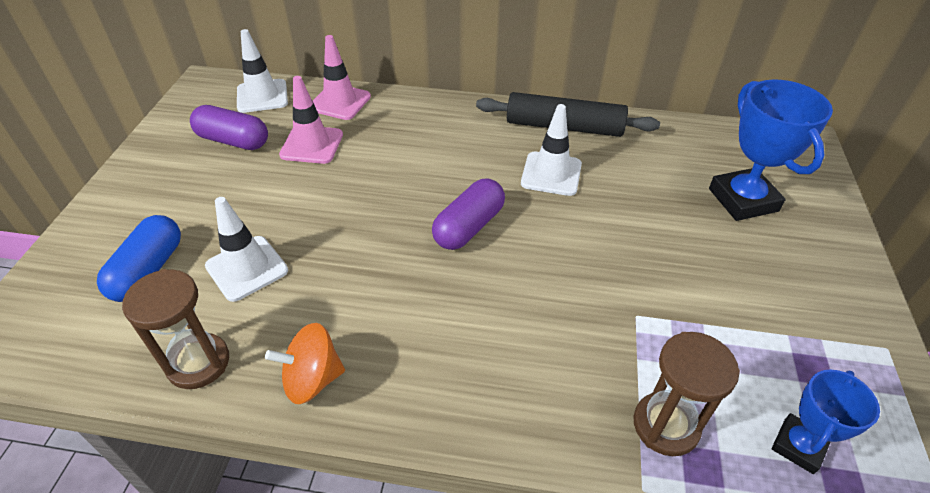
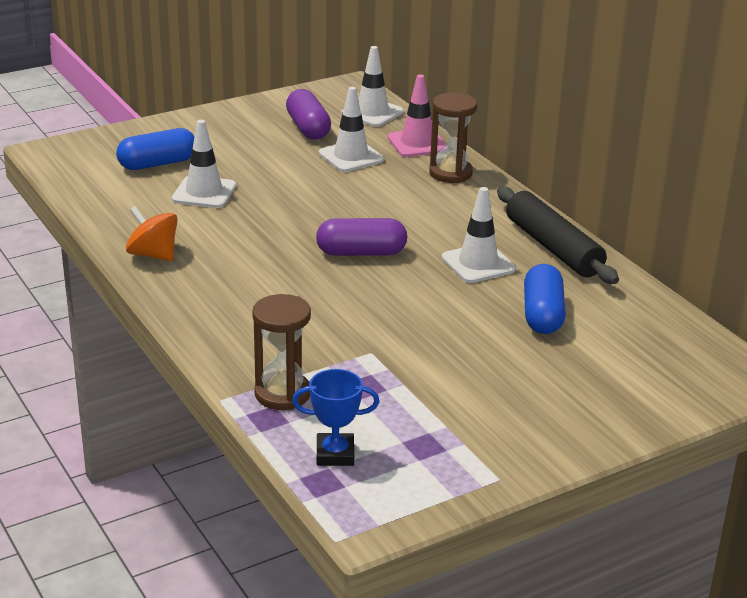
camera: 50 degrees right, 15 degrees down
(198, 363) = (117, 214): brown hourglass -> brown hourglass (450, 173)
(312, 145) = (351, 157): pink traffic cone -> white traffic cone
(654, 184) = (542, 315): none -> blue capsule
(743, 200) = (592, 364): blue trophy -> none

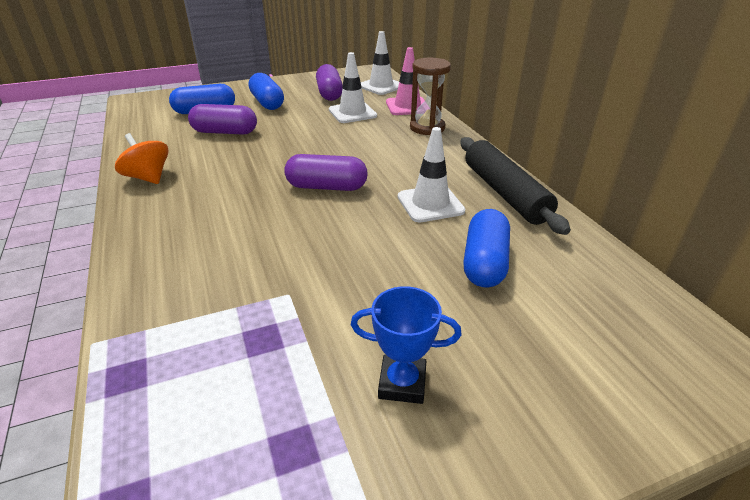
camera: 10 degrees right, 5 degrees up
(204, 192) = (225, 132): white traffic cone -> purple capsule
(232, 147) = (267, 103): none -> blue capsule
(282, 394) = (164, 341): brown hourglass -> none
(335, 454) = (170, 450): blue trophy -> blue trophy (402, 383)

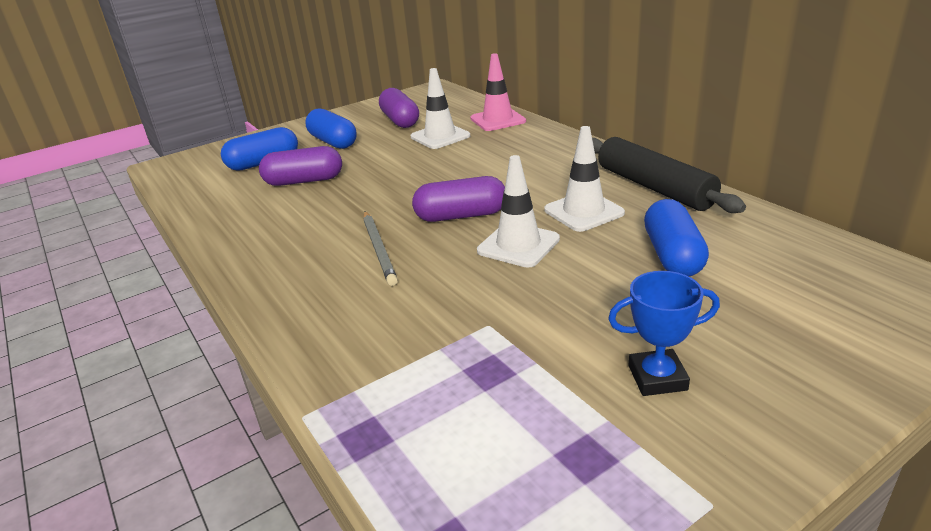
camera: 10 degrees left, 5 degrees down
(148, 177) = (245, 244): orange spinning top -> none
(244, 204) = (379, 249): none -> grey pencil
(381, 86) = (454, 104): white traffic cone -> white traffic cone (518, 245)
(427, 128) = (533, 138): brown hourglass -> none

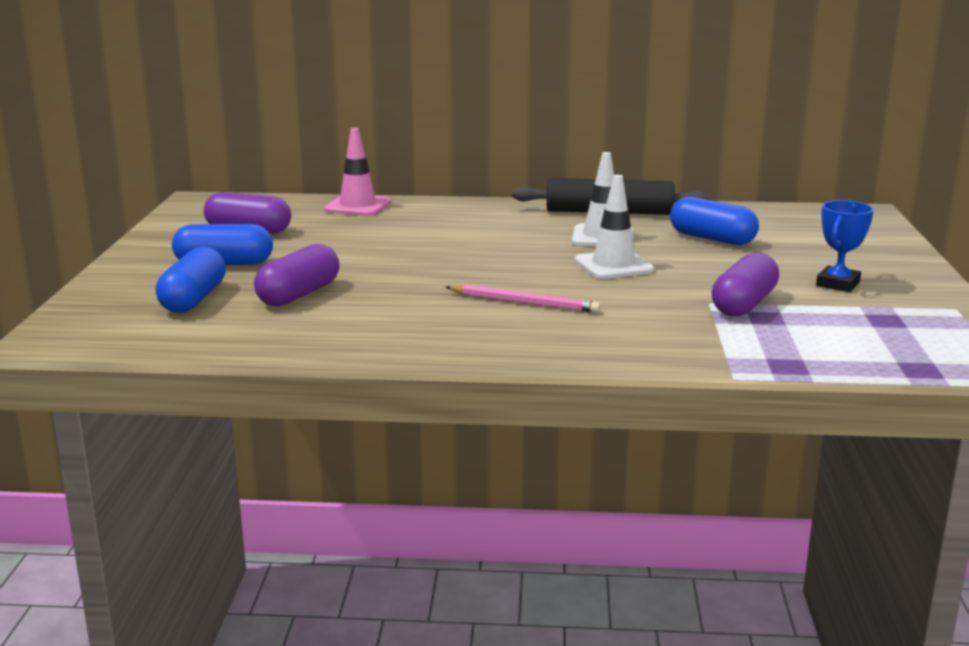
camera: 55 degrees left, 10 degrees down
(379, 249) = (524, 302): grey pencil -> pink pencil
(440, 136) = (337, 230): white traffic cone -> none
(461, 216) = (525, 266): purple capsule -> purple capsule (744, 304)

